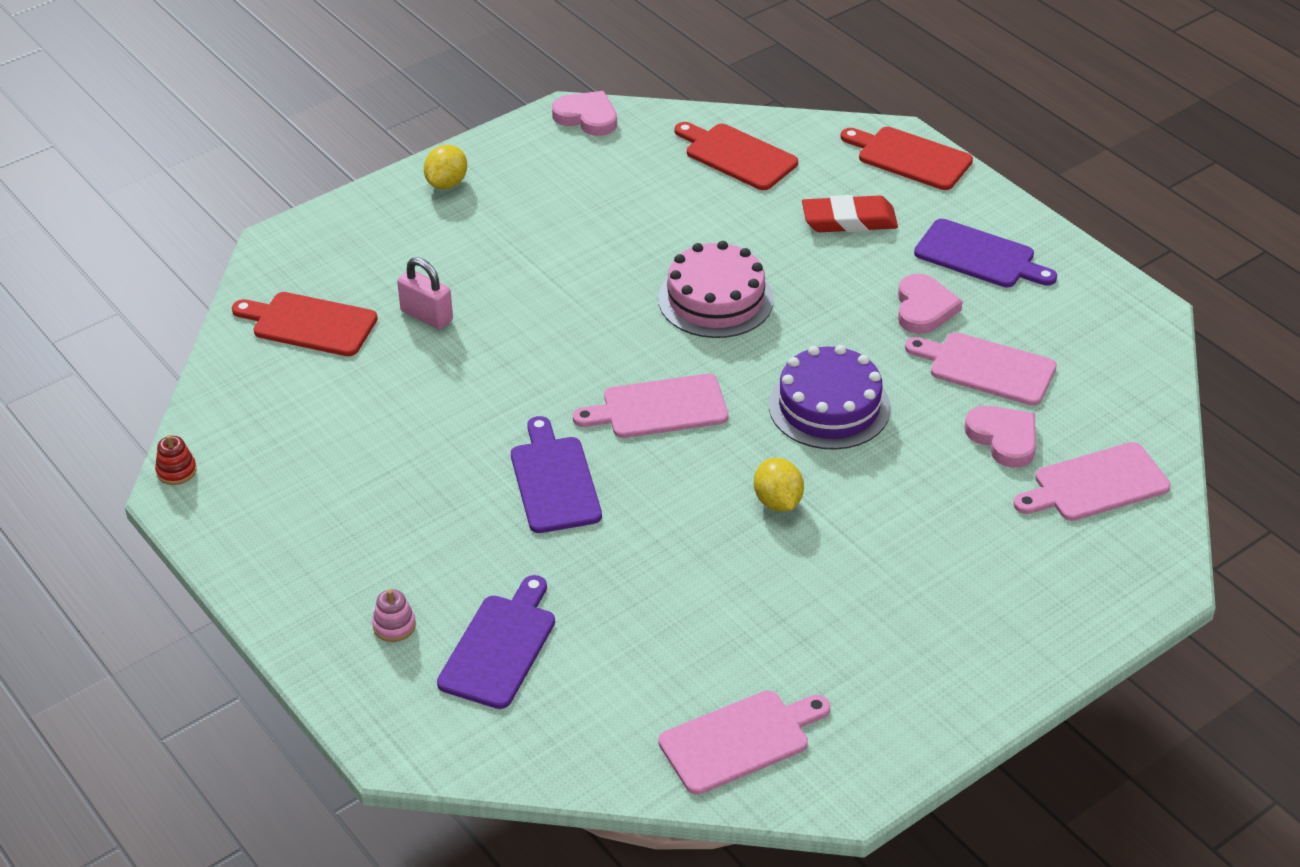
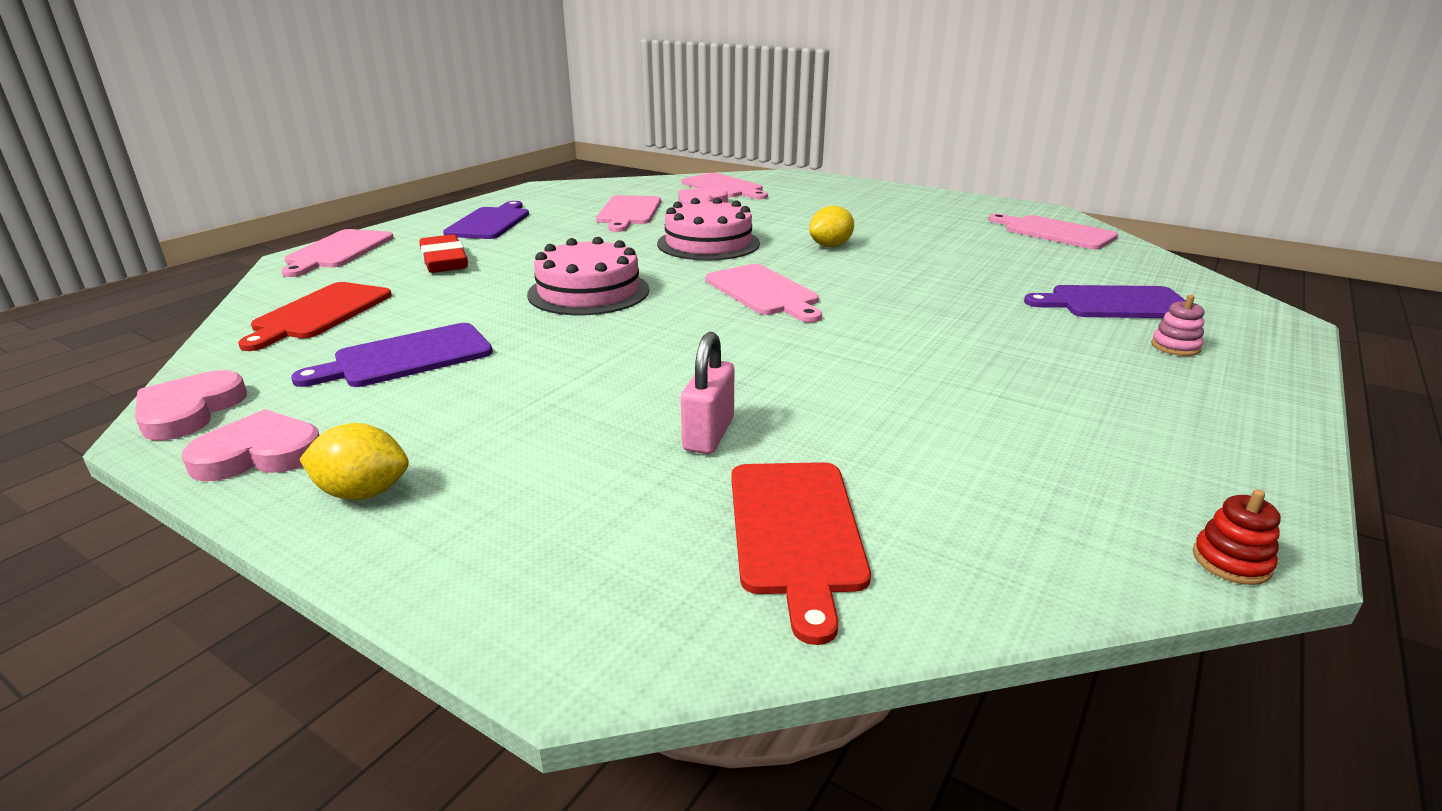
camera: 110 degrees left, 15 degrees down
(554, 481) = (905, 316): purple cutting board -> purple cutting board (407, 357)
(829, 406) = (708, 243): purple cake -> pink cake
(910, 158) = (338, 251): red cutting board -> pink cutting board
(924, 308) = (566, 230): pink heart -> pink heart (259, 454)

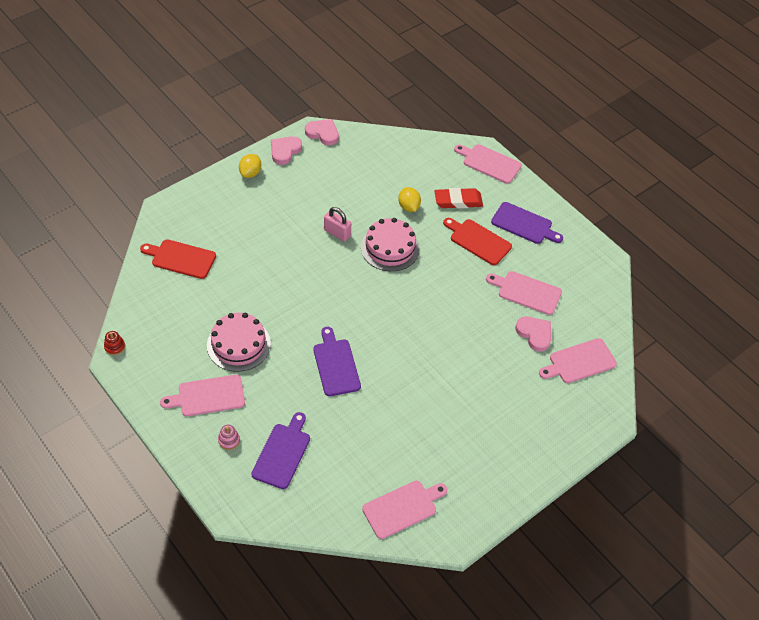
camera: 105 degrees right, 25 degrees up
(259, 454) = (285, 151): pink heart -> pink heart turned 150 degrees counterclockwise
(320, 313) = (401, 160): red cutting board -> red cutting board (478, 241)
(407, 357) = (342, 184): purple cutting board -> purple cutting board (335, 365)
(708, 243) = (447, 313): pink cake -> pink cake (238, 344)
(708, 434) = (241, 255): pink padlock -> pink padlock (337, 233)
(764, 292) = (361, 313): pink cutting board -> pink cutting board (208, 396)
(830, 246) = (421, 370): yellow lemon -> yellow lemon (408, 207)

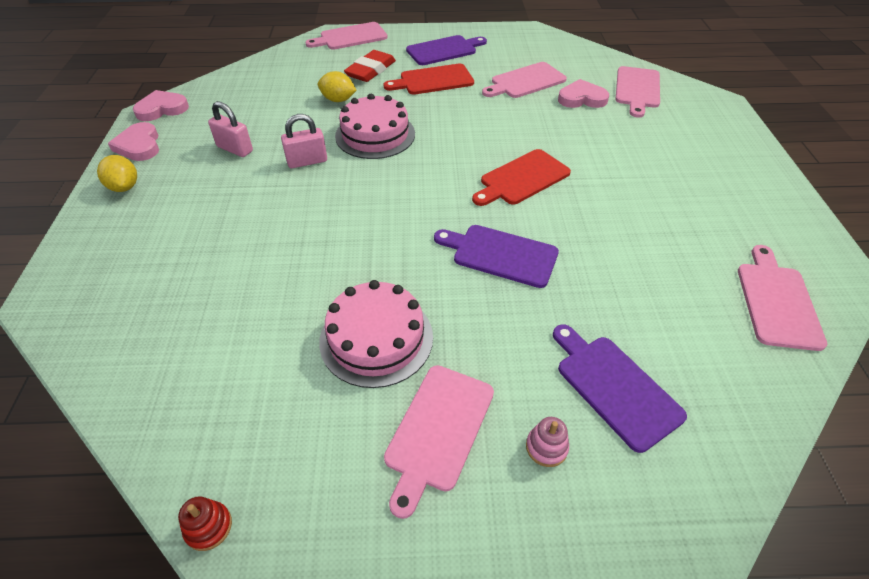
camera: 50 degrees left, 5 degrees down
(181, 258) = (154, 327): red cutting board -> red cutting board (522, 178)
(319, 193) = (235, 149): none -> pink padlock

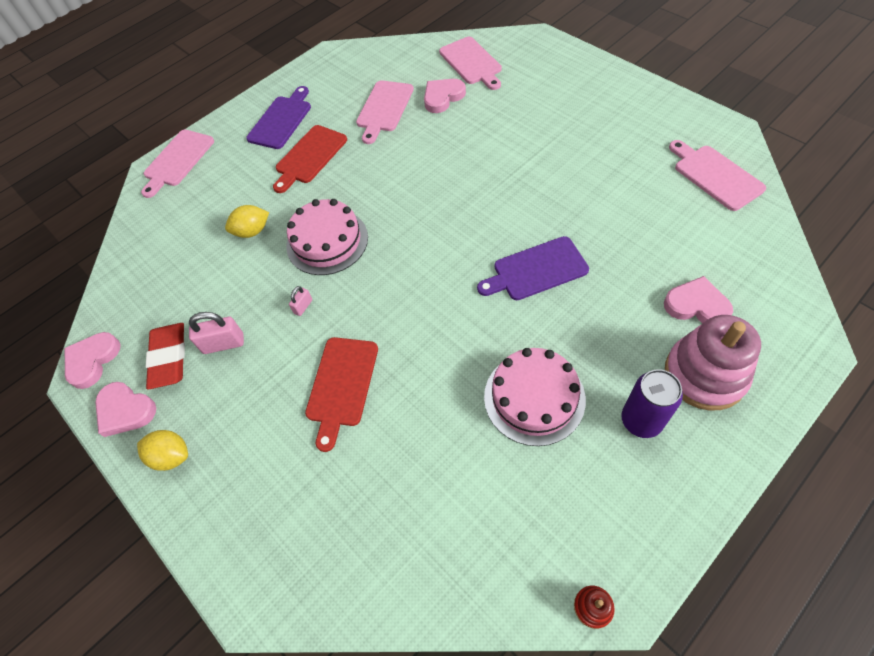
camera: 35 degrees left, 10 degrees up
(307, 161) = (303, 306): pink padlock -> pink padlock, size x0.55
(370, 70) = (242, 183): red eraser -> red eraser (169, 358)
(438, 430) = (641, 420): pink cutting board -> purple can
(522, 178) = (481, 198): red cutting board -> red cutting board (342, 385)
(546, 447) = (704, 374): pink stacking toy -> pink stacking toy, size x2.46
(614, 387) = (696, 305): purple cutting board -> pink heart

